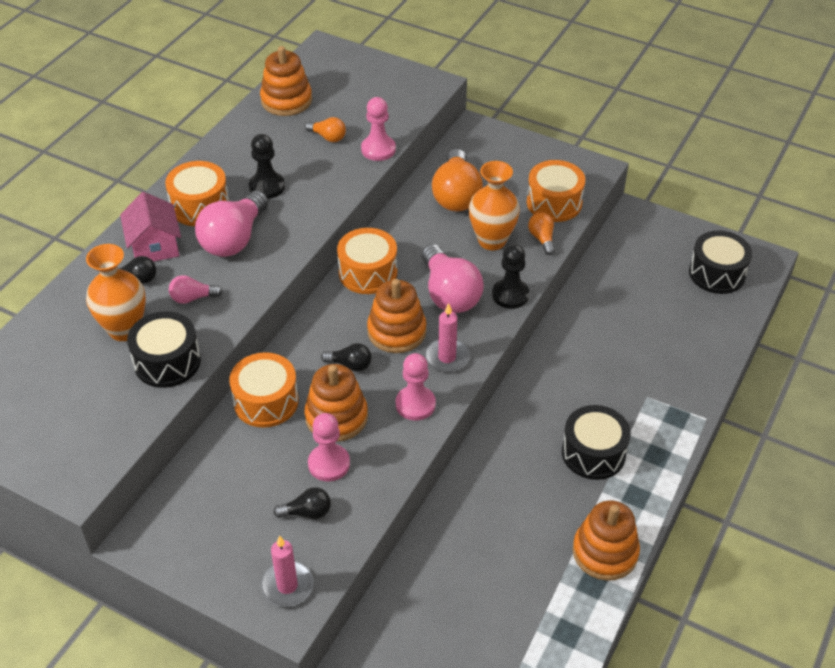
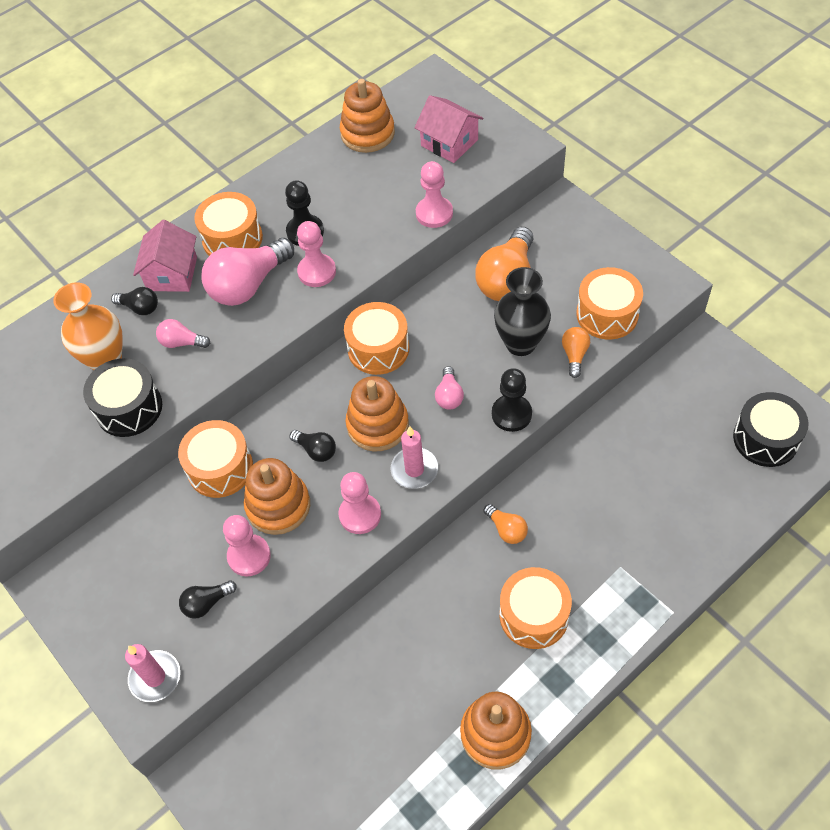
camera: 25 degrees right, 10 degrees up
(294, 215) = (317, 272): none -> pink pawn
(307, 512) = (206, 603): black light bulb -> black light bulb turned 135 degrees clockwise
(328, 137) = (390, 187): orange light bulb -> orange light bulb (506, 529)
(364, 94) = (449, 143): none -> pink house
(449, 294) = (449, 396): pink light bulb -> pink light bulb, size x0.49
(492, 240) = (520, 343): orange vase -> black vase
(593, 453) = (534, 615): black drum -> orange drum

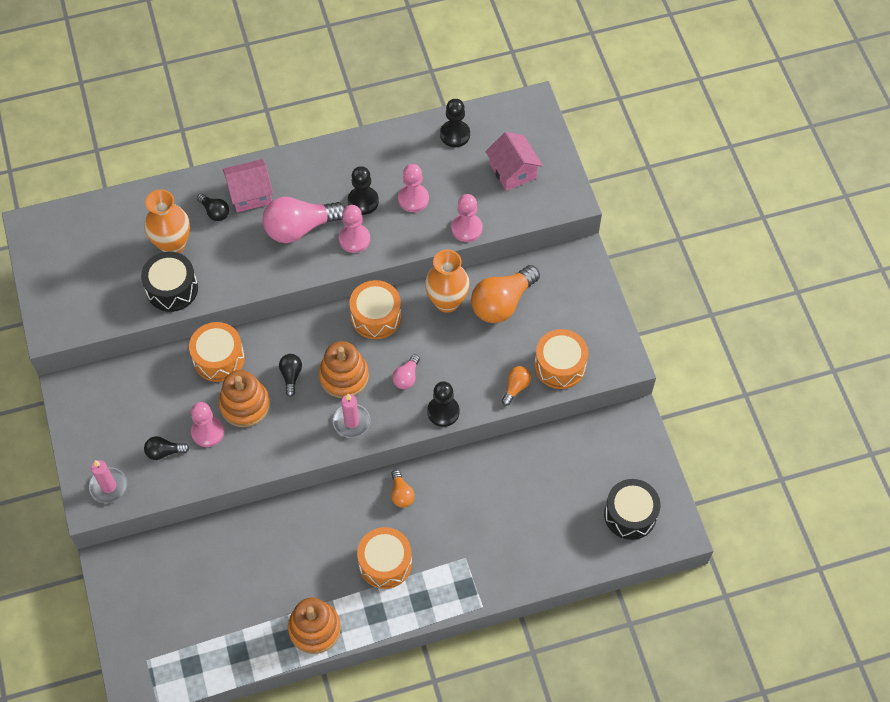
camera: 20 degrees right, 5 degrees up
(172, 274) = (250, 194): pink house -> pink house turned 45 degrees clockwise
(182, 342) = (231, 254): pink light bulb -> none
(232, 239) = (307, 183): orange drum -> none
(316, 450) = (291, 376): black light bulb -> black light bulb turned 150 degrees counterclockwise
(360, 514) = (297, 437): pink pawn -> pink pawn (413, 199)
(367, 133) = (455, 134): orange stacking toy -> black pawn
(447, 302) = (447, 302): none -> orange vase
(520, 343) = (482, 360): black vase -> none

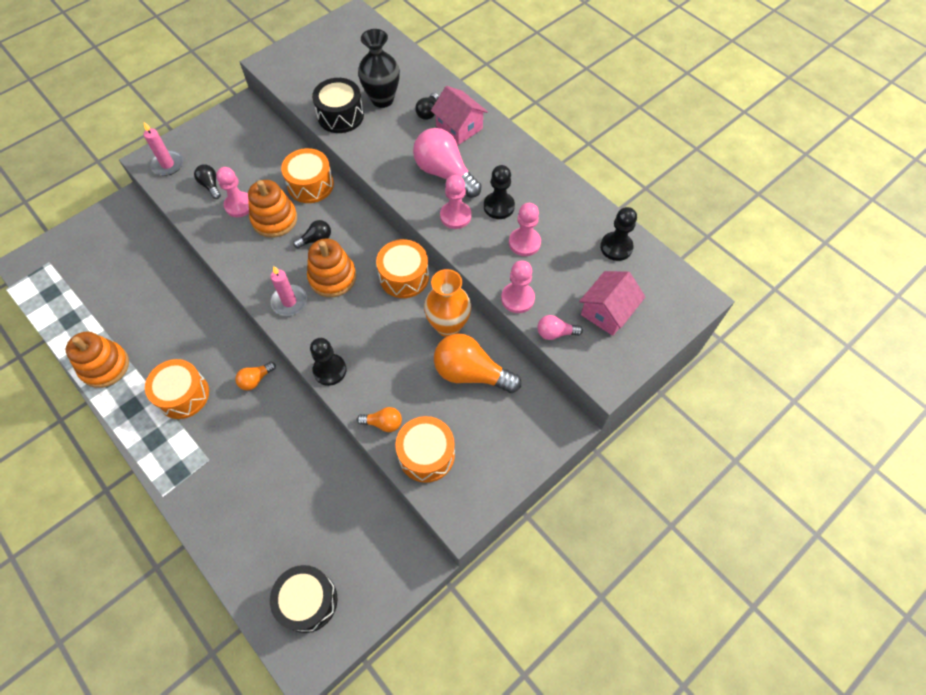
camera: 65 degrees right, 0 degrees up
(173, 244) = (382, 99): orange vase -> black vase
(406, 377) = (353, 325): pink light bulb -> pink light bulb (555, 333)

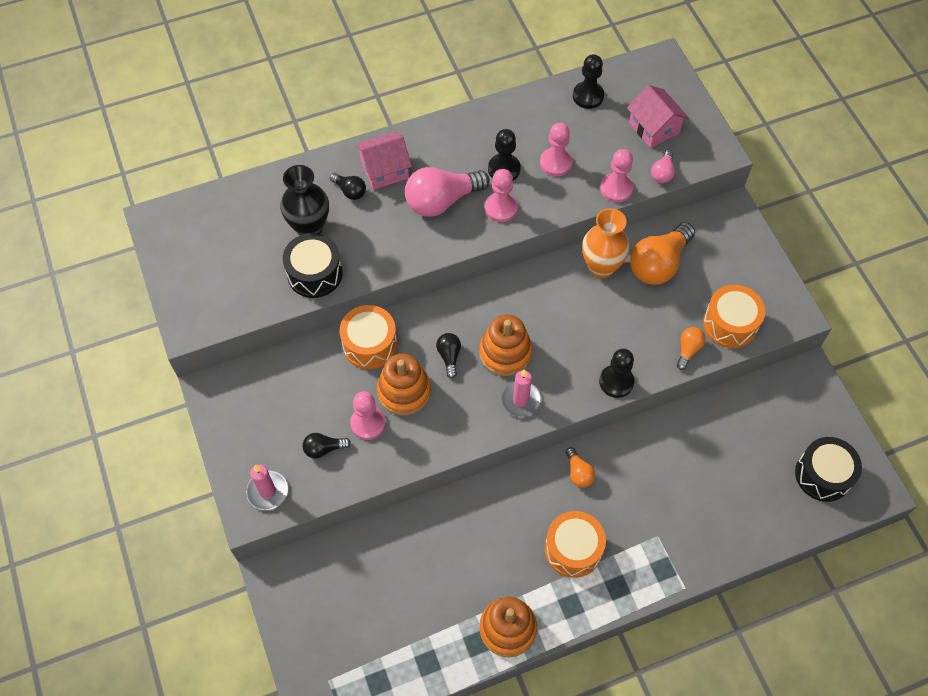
camera: 70 degrees left, 0 degrees up
(404, 277) = (529, 288): orange drum -> none

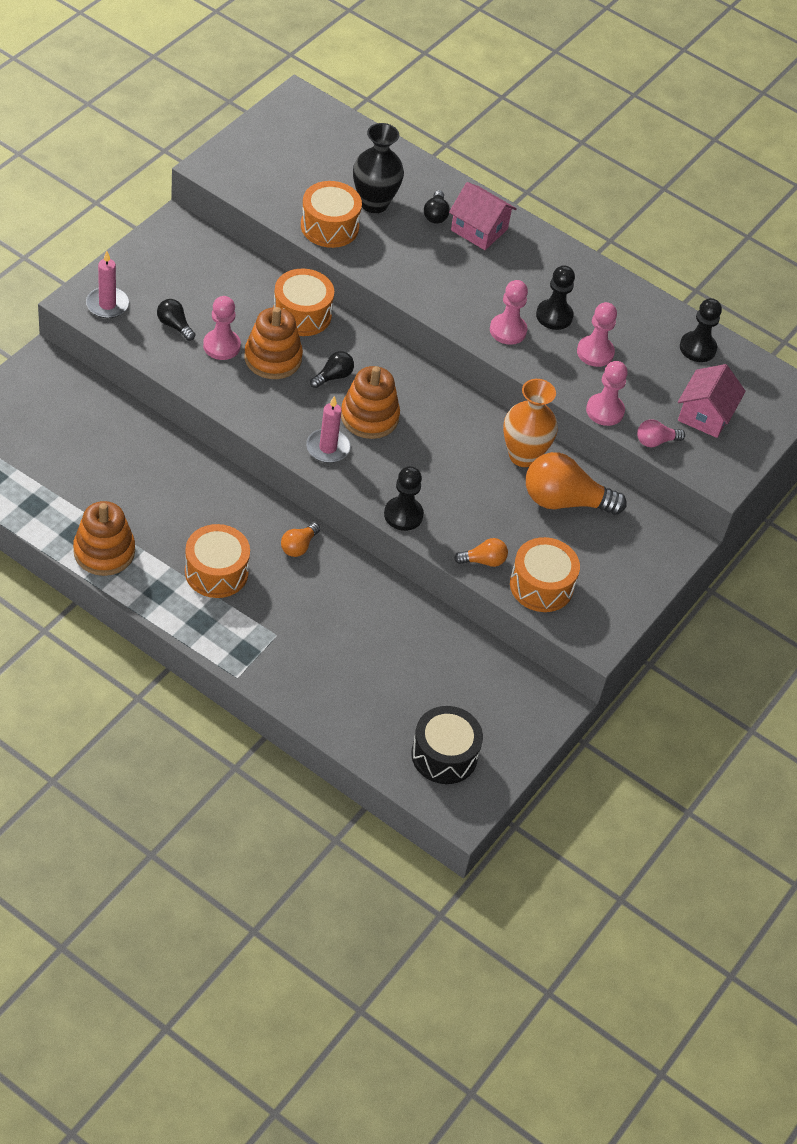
camera: 50 degrees right, 10 degrees down
(314, 274) = (329, 226): black drum -> orange drum
(442, 201) = (479, 284): pink light bulb -> none

